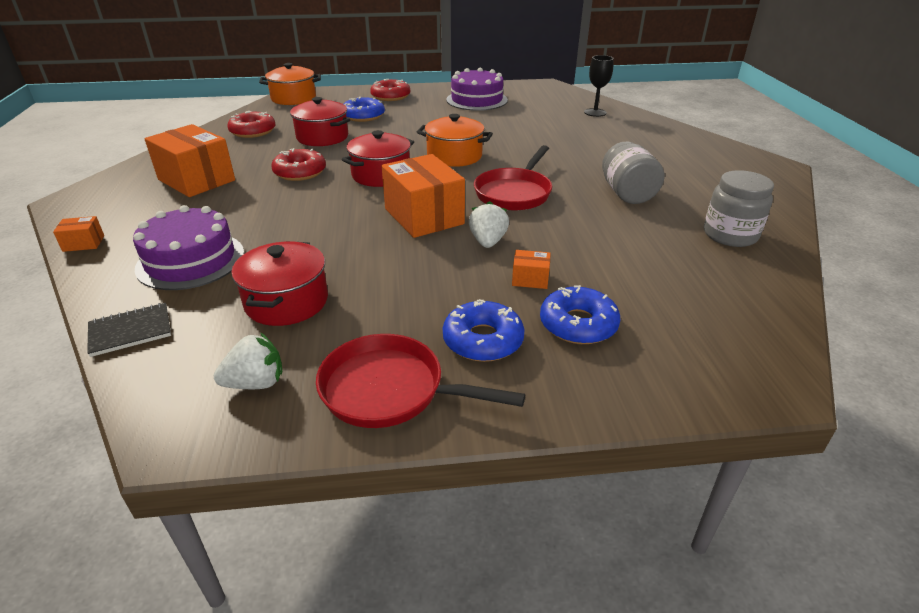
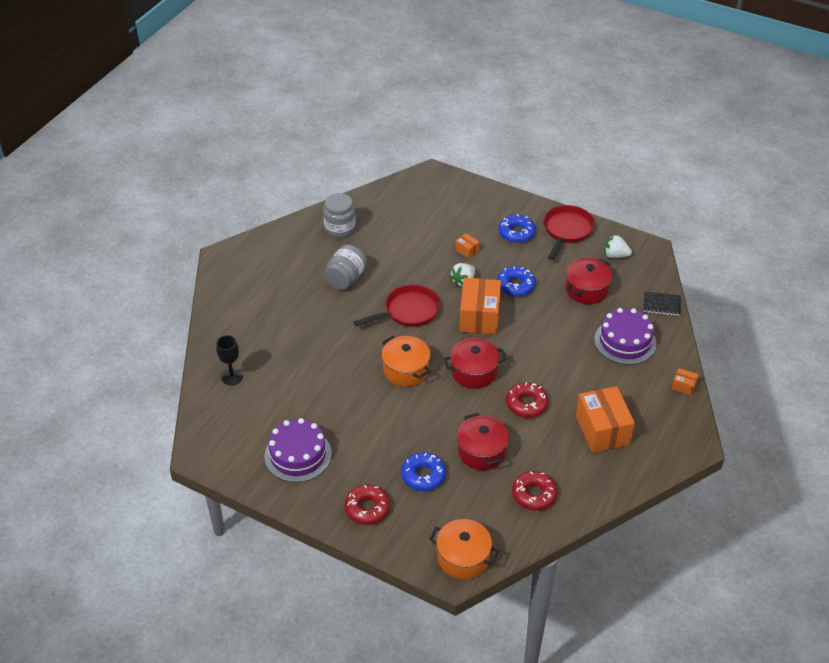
camera: 145 degrees left, 10 degrees up
(390, 390) = (567, 230): red pan -> red pan turned 120 degrees counterclockwise
(578, 324) = (471, 222): blue donut -> blue donut (515, 285)

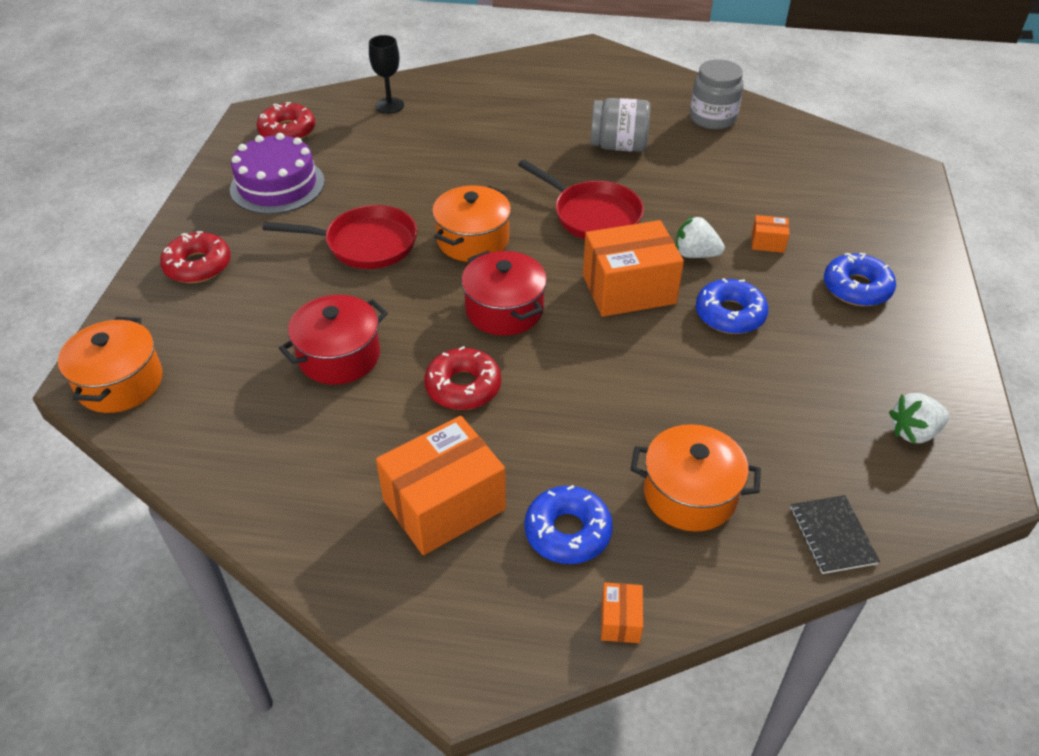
camera: 70 degrees right, 0 degrees up
(423, 475) = (272, 305): blue donut -> blue donut (567, 532)
(467, 250) = (767, 243): orange box -> orange box turned 75 degrees clockwise
(534, 494) = (264, 439): red donut -> red donut (287, 131)
(567, 230) = (920, 349): red pan -> red pan (365, 244)
(586, 289) = (788, 408): red pot -> none
(615, 255) = (914, 432): white strawberry -> white strawberry turned 105 degrees counterclockwise
(625, 341) = (690, 494): purple cake -> orange pot

